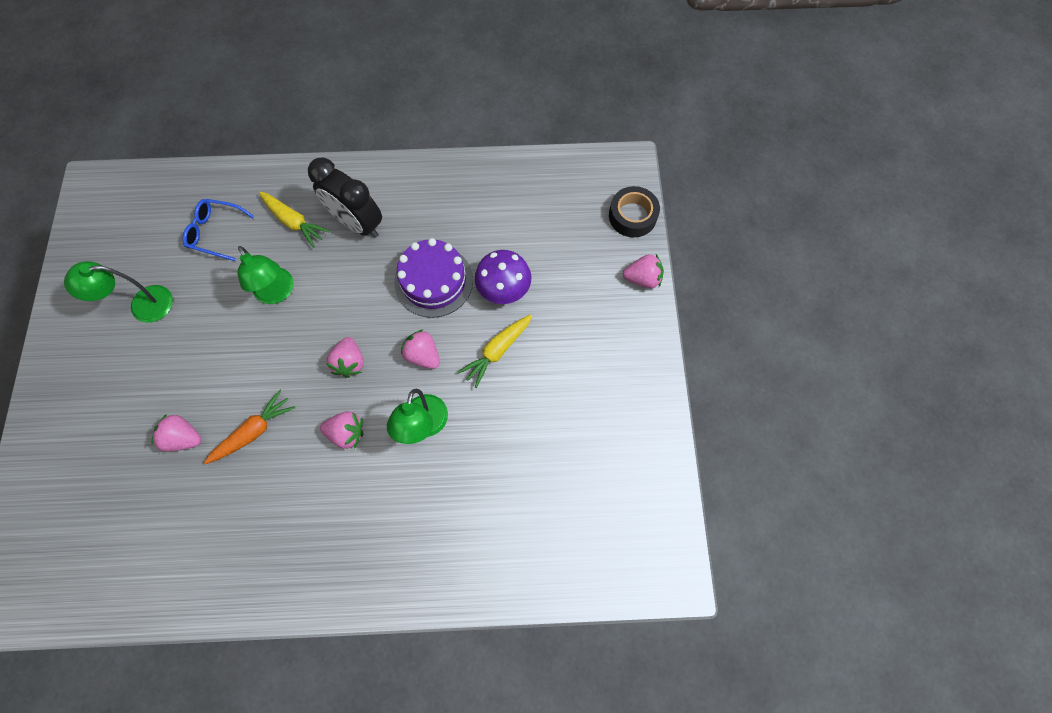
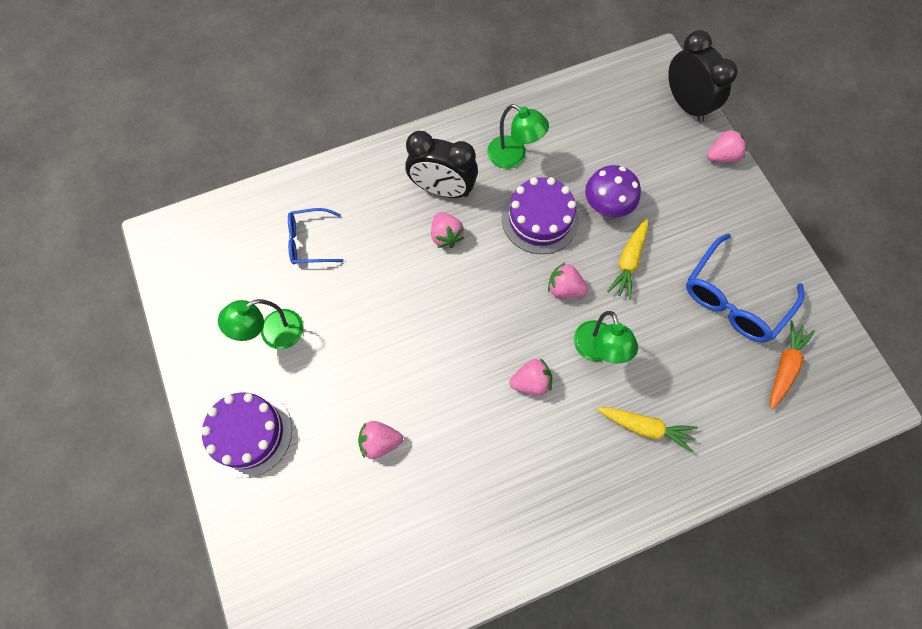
camera: 20 degrees left, 0 degrees up
(77, 387) = (248, 433): none -> purple cake
(254, 431) = (444, 412): orange carrot -> orange carrot (784, 366)
(277, 293) = (400, 278): green lamp -> green lamp (513, 157)
(294, 222) = (381, 207): yellow carrot -> yellow carrot (645, 427)
(350, 362) = (501, 318): pink strawberry -> pink strawberry (446, 236)
(582, 423) = (733, 298): none -> blue glasses
(632, 216) = (686, 104): black tape -> black clock

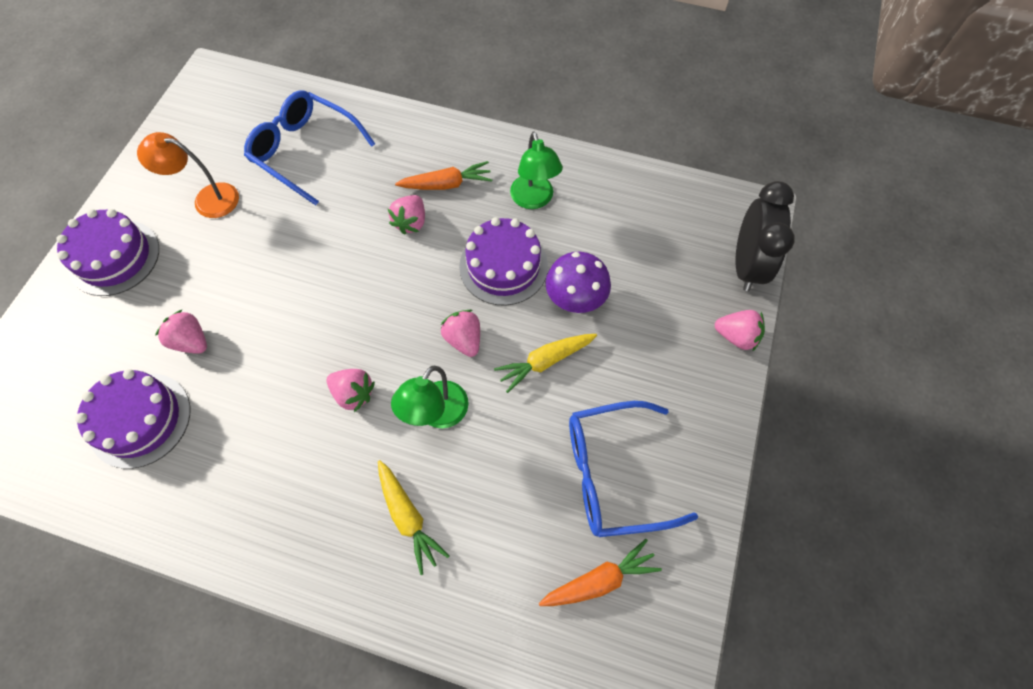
camera: 40 degrees right, 5 degrees down
(273, 334) = (207, 199): green lamp -> orange lamp
(309, 241) = (305, 151): blue glasses -> blue glasses, size x1.64
(404, 523) = (140, 419): none -> purple cake
(442, 189) = (446, 184): black clock -> orange carrot

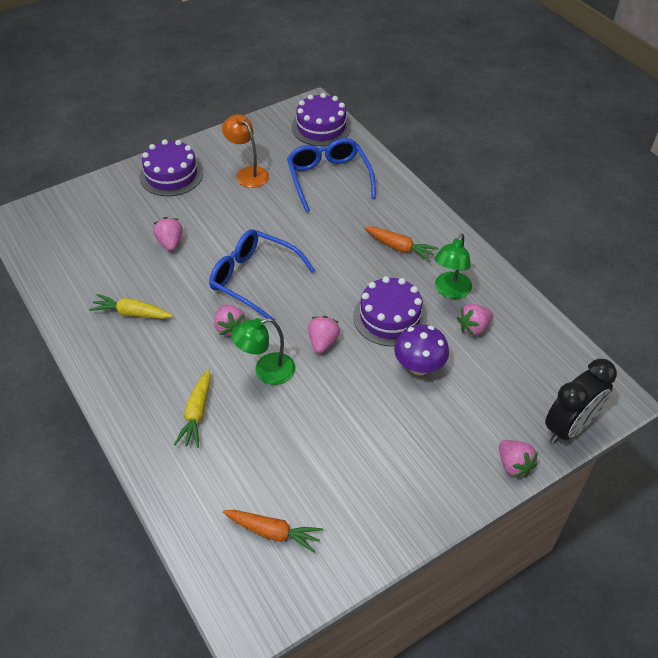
camera: 40 degrees right, 15 degrees down
(140, 419) = (109, 265): purple cake -> purple cake (321, 127)
(411, 222) = (355, 256): pink strawberry -> pink strawberry (473, 327)
(545, 361) = (362, 389): yellow carrot -> yellow carrot (132, 313)
(613, 474) = (341, 482): blue glasses -> blue glasses (254, 279)

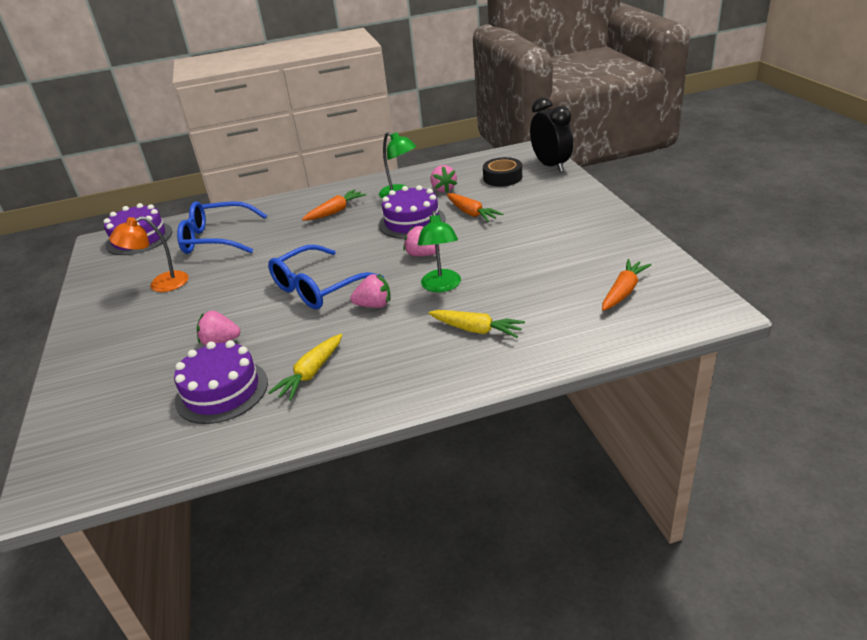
camera: 70 degrees left, 15 degrees down
(171, 175) = (107, 338): purple cake -> purple cake (222, 391)
(419, 366) = (471, 213): purple mushroom -> orange carrot
(514, 465) = (578, 187): pink strawberry -> none
(519, 380) = (502, 177): none -> black tape

